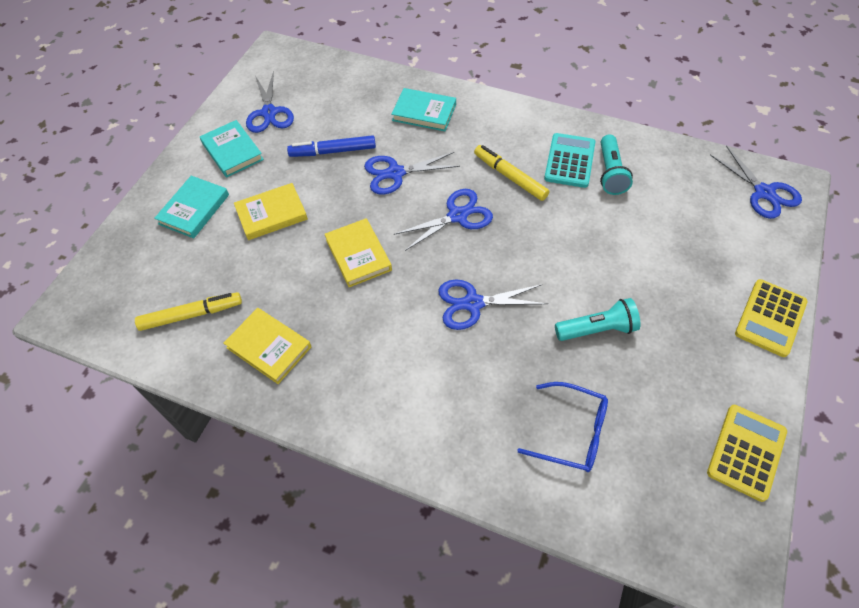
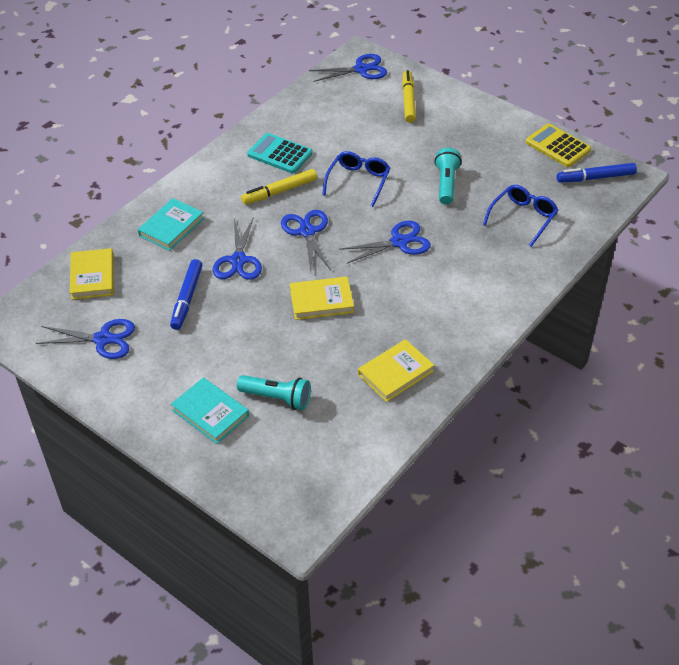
camera: 75 degrees left, 10 degrees down
(191, 315) = (340, 424): yellow marker -> yellow marker (408, 100)
(232, 151) = (144, 375): turquoise book -> none
(271, 214) = (246, 354): yellow book -> yellow book (92, 276)
(473, 303) = (399, 242): blue scissors -> blue scissors turned 120 degrees counterclockwise
(558, 240) = (358, 181): none -> blue glasses
(610, 173) = (304, 136): turquoise flashlight -> turquoise flashlight (277, 398)
(703, 519) = (595, 178): none -> blue marker
(770, 318) = (466, 103): yellow calculator -> none

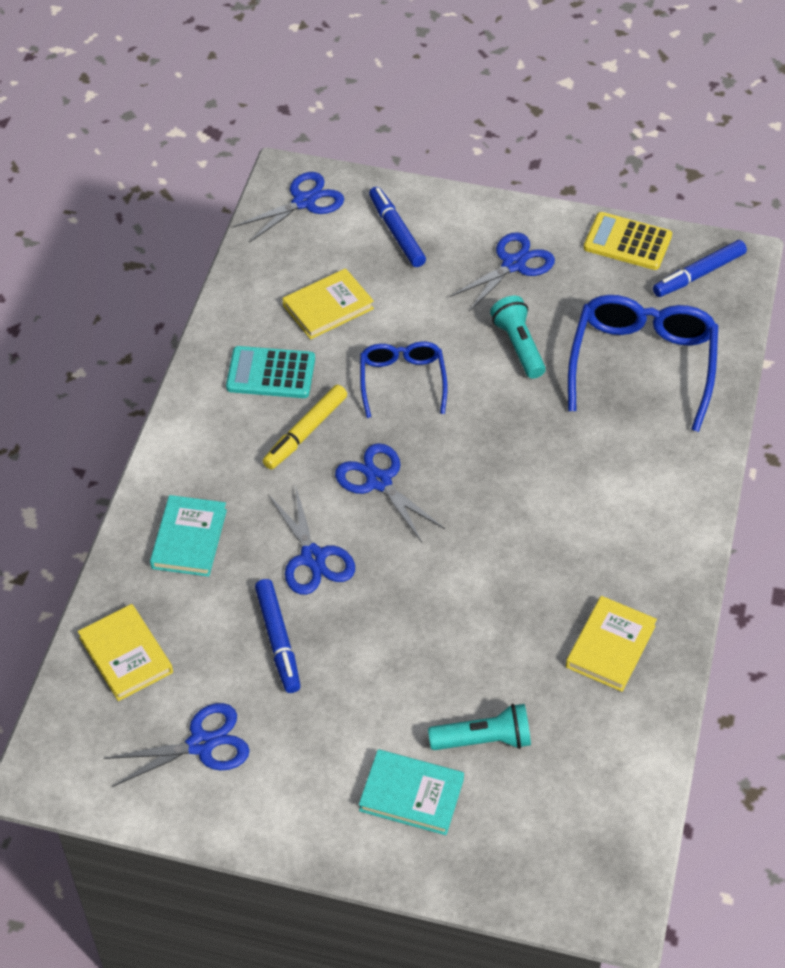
camera: 25 degrees left, 5 degrees up
(321, 301) = (458, 578): yellow book -> yellow book (328, 307)
(399, 242) = (507, 455): blue scissors -> blue scissors (513, 264)
(408, 100) = (396, 232): yellow marker -> blue marker
(523, 218) = (642, 364): blue glasses -> blue glasses, size x1.67

